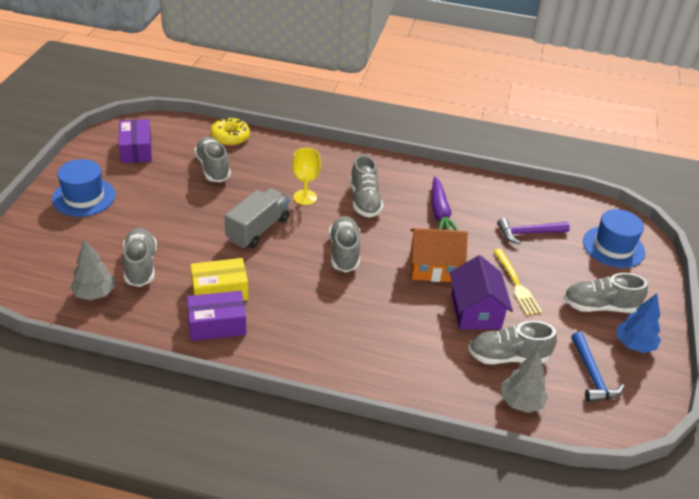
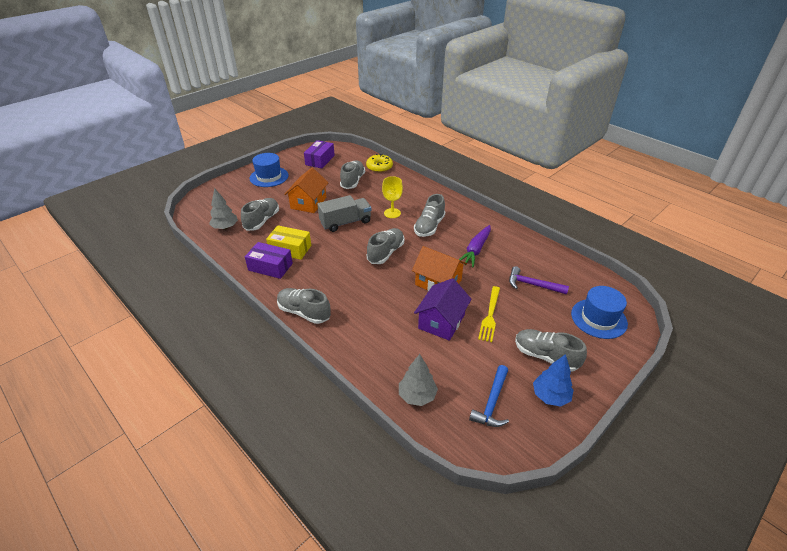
camera: 35 degrees right, 0 degrees up
(181, 218) = (308, 203): none -> orange house
(508, 357) = (436, 361): grey shoe -> grey shoe (304, 312)

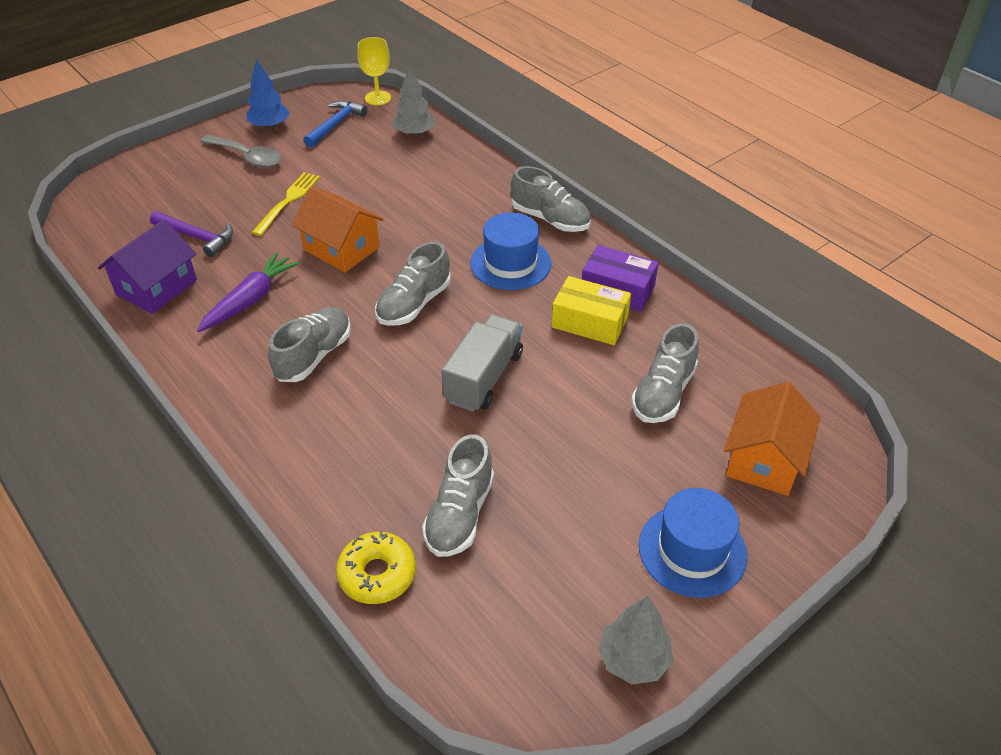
camera: 175 degrees left, 5 degrees up
(225, 227) = (735, 380): grey tree -> grey tree (633, 659)
(308, 203) = (569, 441): orange house -> orange house (764, 459)
(320, 160) = (555, 625): purple box -> none
(345, 222) = (484, 377): grey truck -> grey truck turned 135 degrees clockwise
(392, 213) = (381, 396): yellow goblet -> yellow goblet (378, 98)
(441, 321) = (358, 198): purple house -> purple house (156, 287)
(545, 356) = (247, 157): grey shoe -> grey spoon
(598, 318) = (142, 190): blue hat -> blue hat (510, 263)

